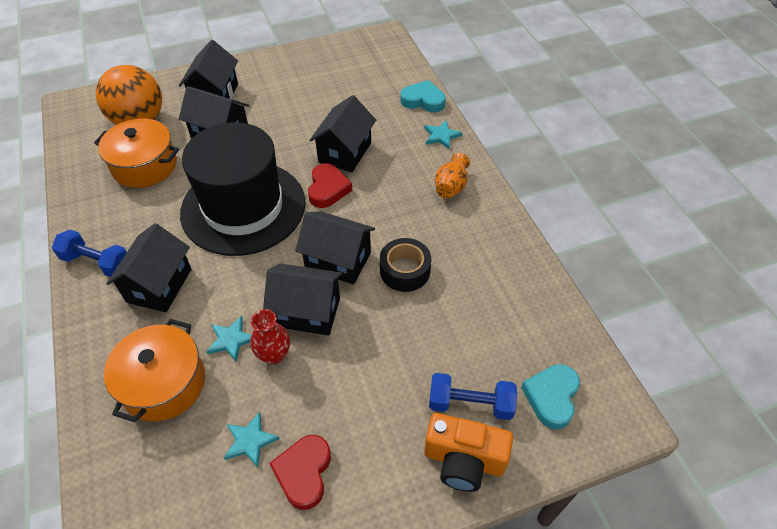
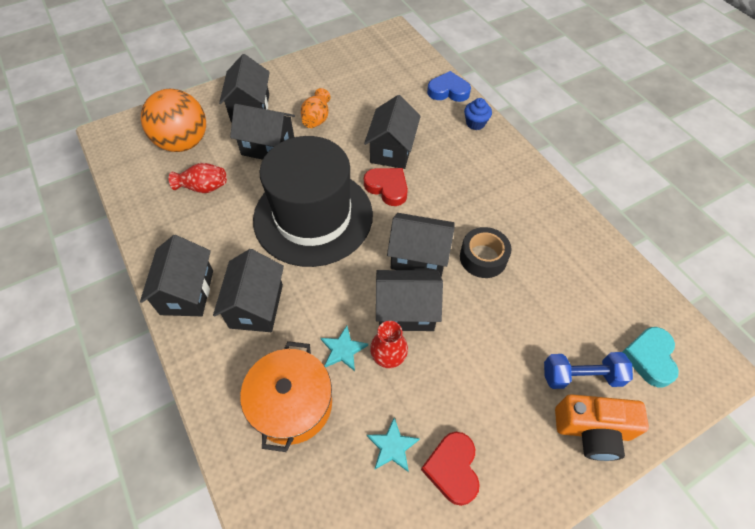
camera: 10 degrees left, 5 degrees up
(97, 262) = (187, 292): blue dumbbell -> black house
(144, 166) = (203, 187): orange pot -> red vase
(328, 189) = (387, 188): red heart -> red heart turned 45 degrees counterclockwise
(423, 100) = (448, 91): turquoise heart -> blue heart
(441, 136) = (475, 123): turquoise star -> blue cupcake
(451, 186) = (499, 171): orange vase -> orange vase (317, 119)

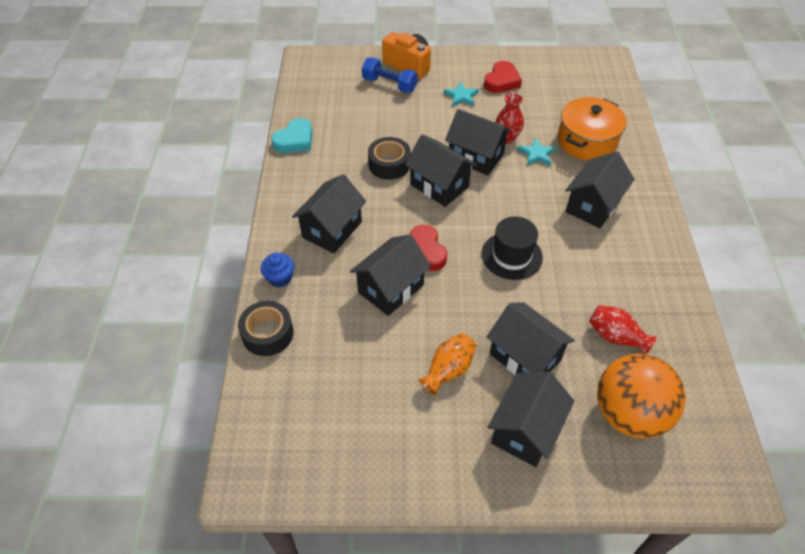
camera: 150 degrees left, 5 degrees down
(187, 292) = (651, 239): black house -> black house (332, 229)
(313, 216) = (511, 255): black hat -> black hat, size x0.49
(392, 446) = (531, 101): turquoise star -> turquoise star (461, 96)
(448, 91) = (268, 334): blue heart -> black tape
(649, 358) = (339, 76): turquoise heart -> turquoise heart (295, 140)

